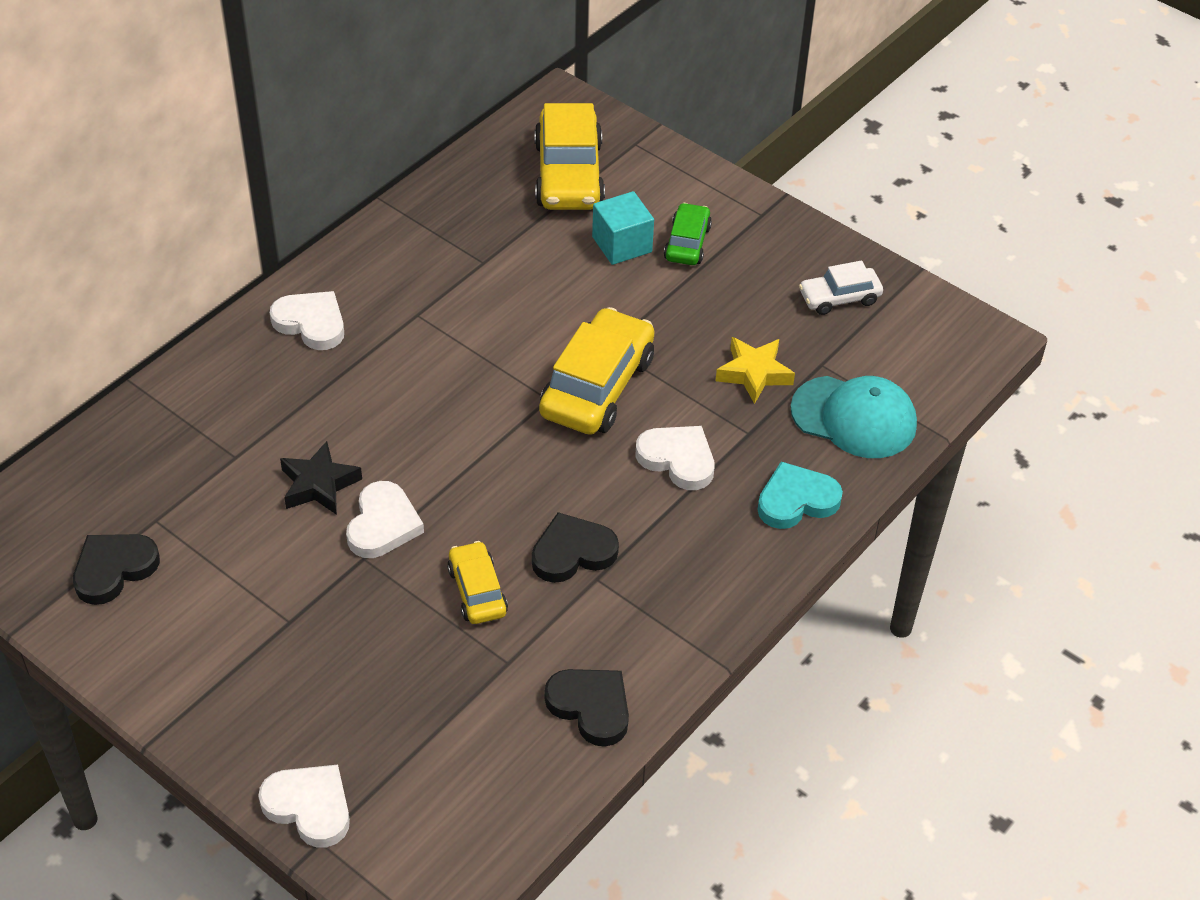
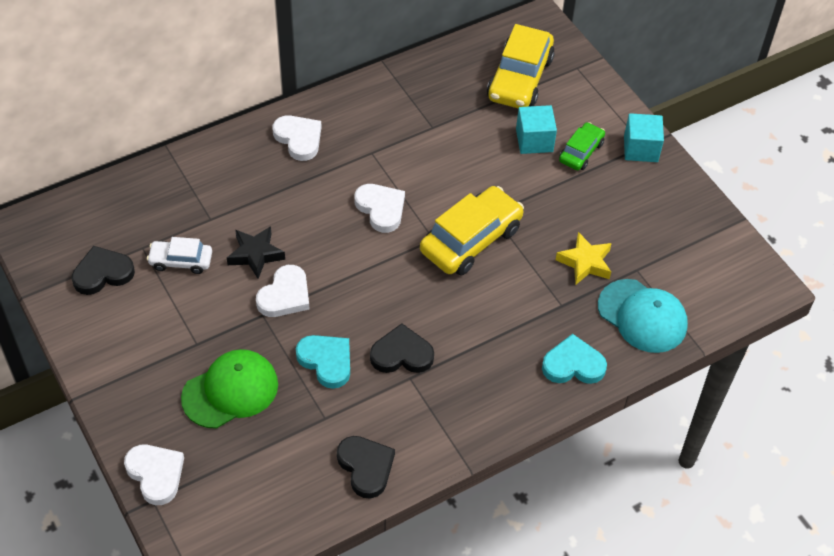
camera: 20 degrees right, 5 degrees up
(364, 667) = (230, 391): none -> green cap
(477, 591) = (326, 361): yellow car -> turquoise heart
(677, 459) = (503, 309): white heart -> white heart (381, 209)
(759, 219) = (640, 149): none -> turquoise cube
(839, 298) = (672, 224): white car -> white car (181, 261)

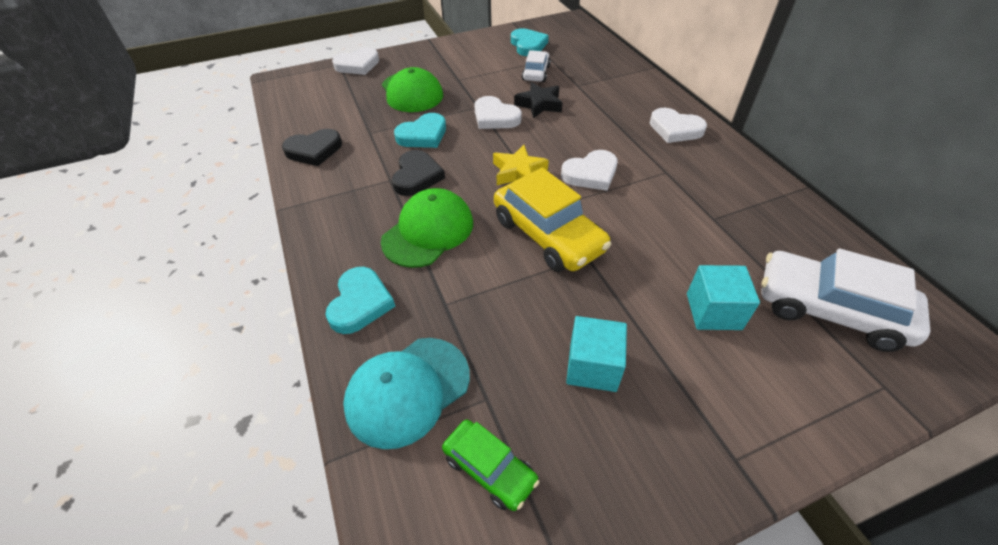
camera: 100 degrees right, 5 degrees down
(103, 273) = (528, 45): black heart -> turquoise heart
(299, 139) = (675, 129): white heart -> white heart turned 60 degrees clockwise
(481, 330) = (428, 231): none -> green cap
(520, 79) = (829, 310): yellow car -> white car
(581, 152) = (702, 364): green car -> green car (490, 468)
(585, 262) = (505, 338): yellow star -> yellow star (518, 172)
(640, 149) = (726, 452): turquoise cube -> turquoise cube (592, 366)

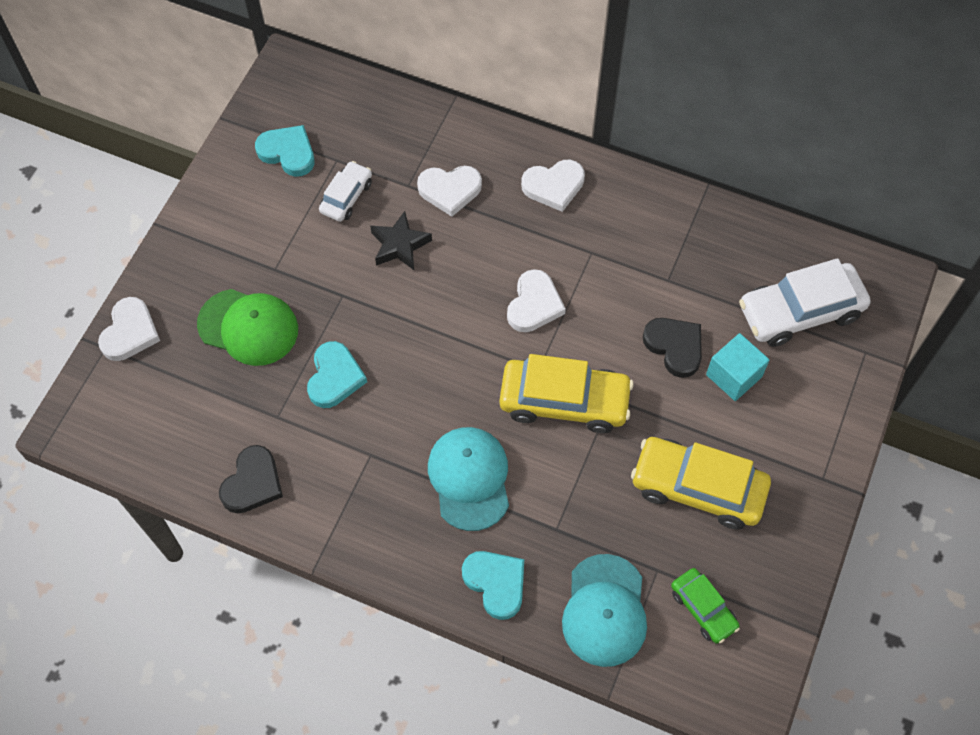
camera: 45 degrees left, 15 degrees up
(417, 176) = (390, 431): black heart -> black heart (675, 347)
(428, 231) = (469, 479): green cap -> turquoise cap
(490, 468) = (703, 608): green car -> green car turned 60 degrees clockwise
(495, 117) = (376, 297): white heart -> white heart (450, 190)
(518, 172) = (473, 352): yellow star -> none
(536, 73) = (346, 197): white car -> white car turned 60 degrees clockwise
(592, 366) = (698, 488): turquoise cube -> yellow car

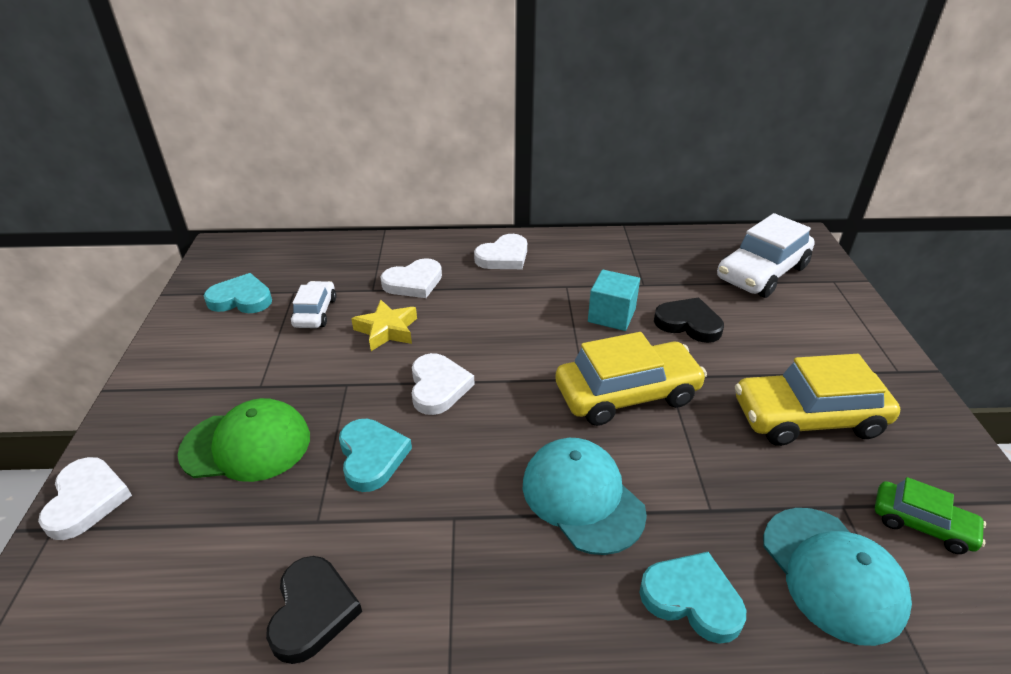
camera: 25 degrees left, 25 degrees down
(399, 245) = (387, 330): black star -> yellow star
(534, 304) = (543, 333): white heart -> white heart (438, 387)
(734, 376) = (754, 326): turquoise cube -> turquoise cube (611, 315)

